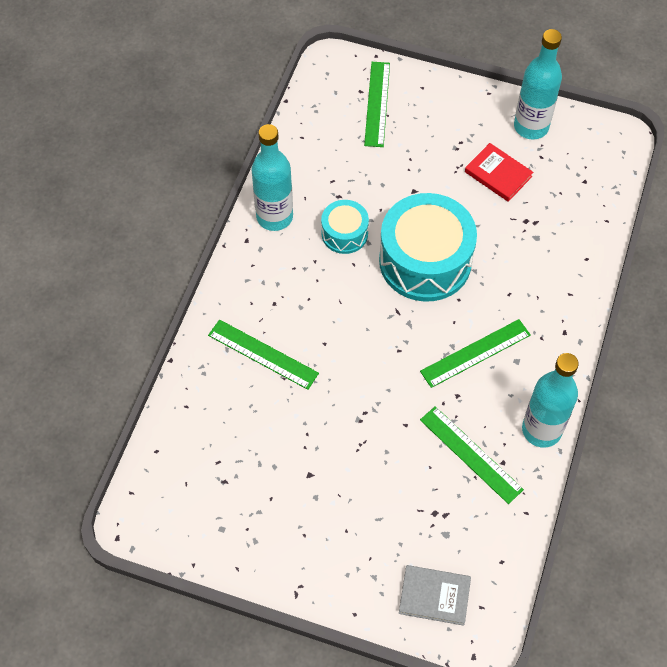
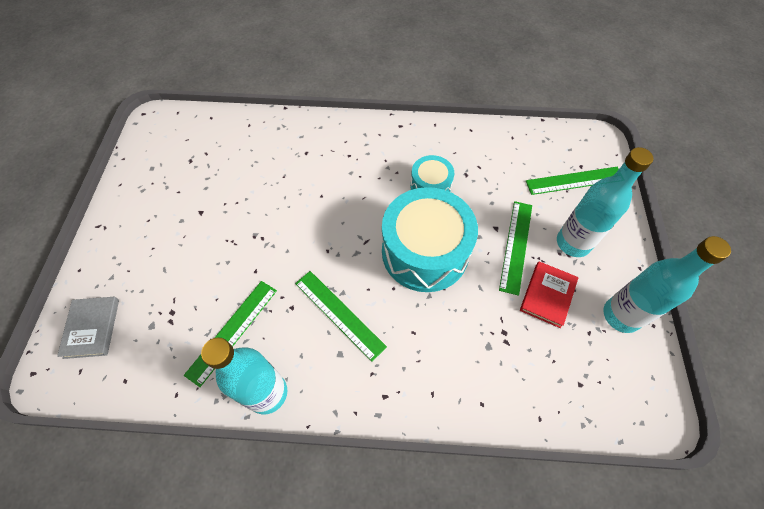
camera: 75 degrees right, 0 degrees up
(263, 354) = (302, 158): green ruler -> green ruler (516, 246)
(274, 217) = (428, 137): turquoise bottle -> turquoise bottle (573, 243)

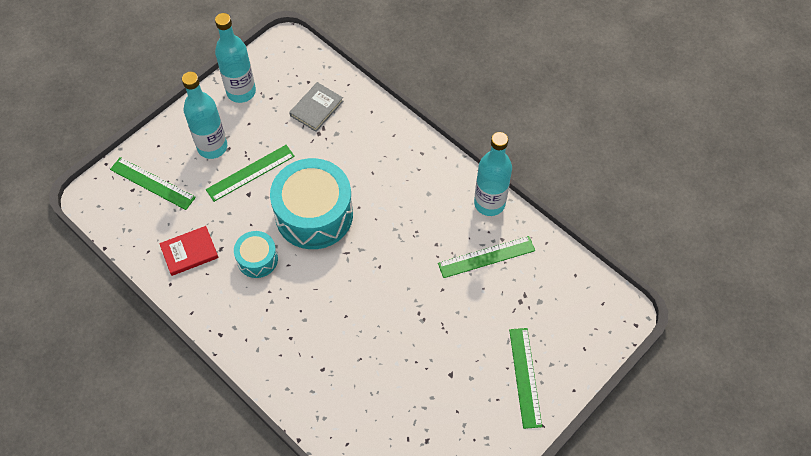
camera: 140 degrees left, 0 degrees up
(92, 328) = (582, 330): grey book -> grey book (316, 108)
(339, 314) = (408, 216): green ruler -> green ruler (525, 377)
(547, 295) = (268, 132): red book -> red book (189, 252)

